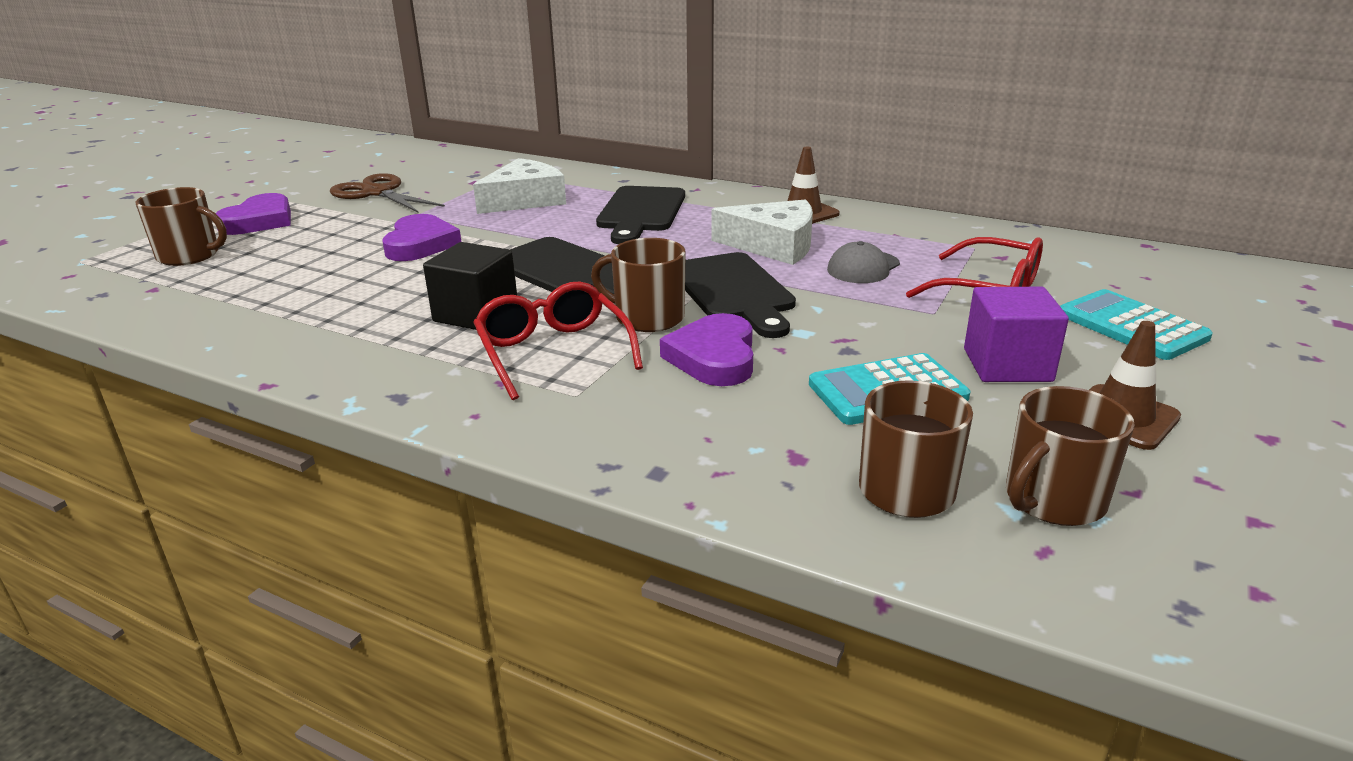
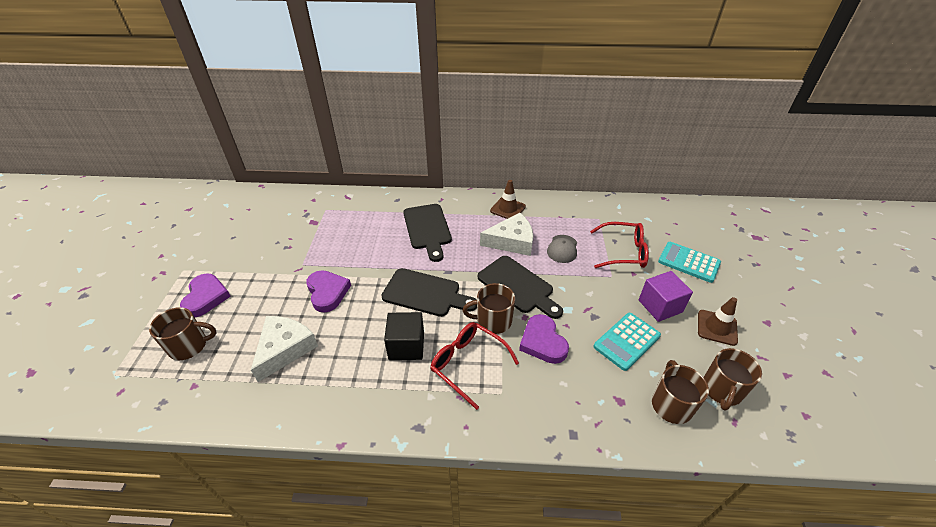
camera: 25 degrees left, 15 degrees up
(377, 193) = (260, 248): brown scissors -> none
(525, 200) = (356, 233): white cheese -> white cheese (285, 349)

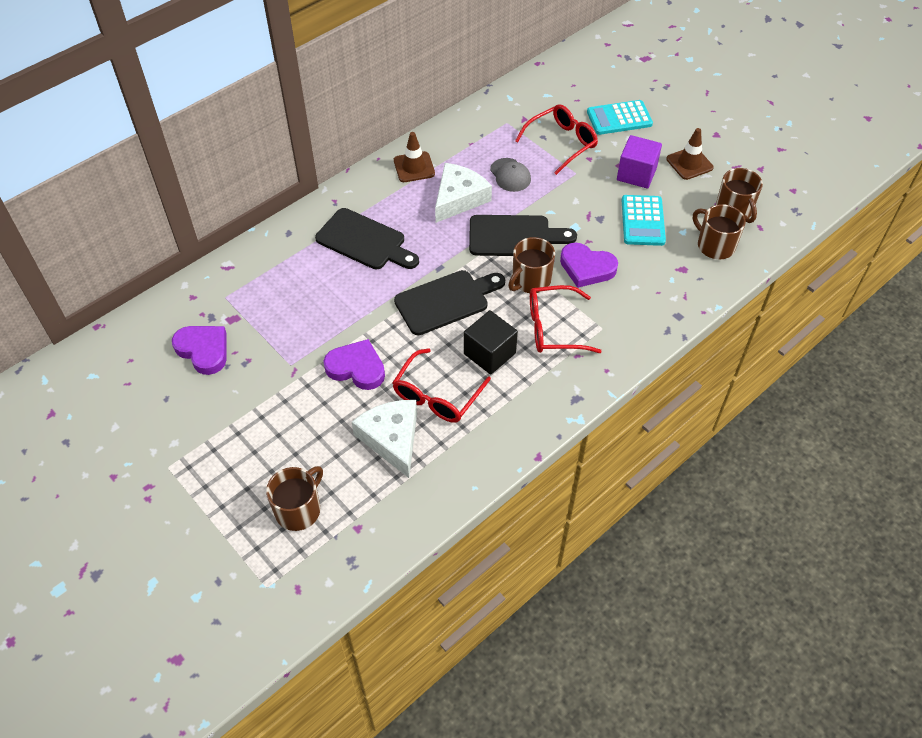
camera: 45 degrees left, 10 degrees up
(206, 297) = (241, 466): purple heart -> purple heart (203, 350)
(342, 345) = (437, 396): none -> red glasses

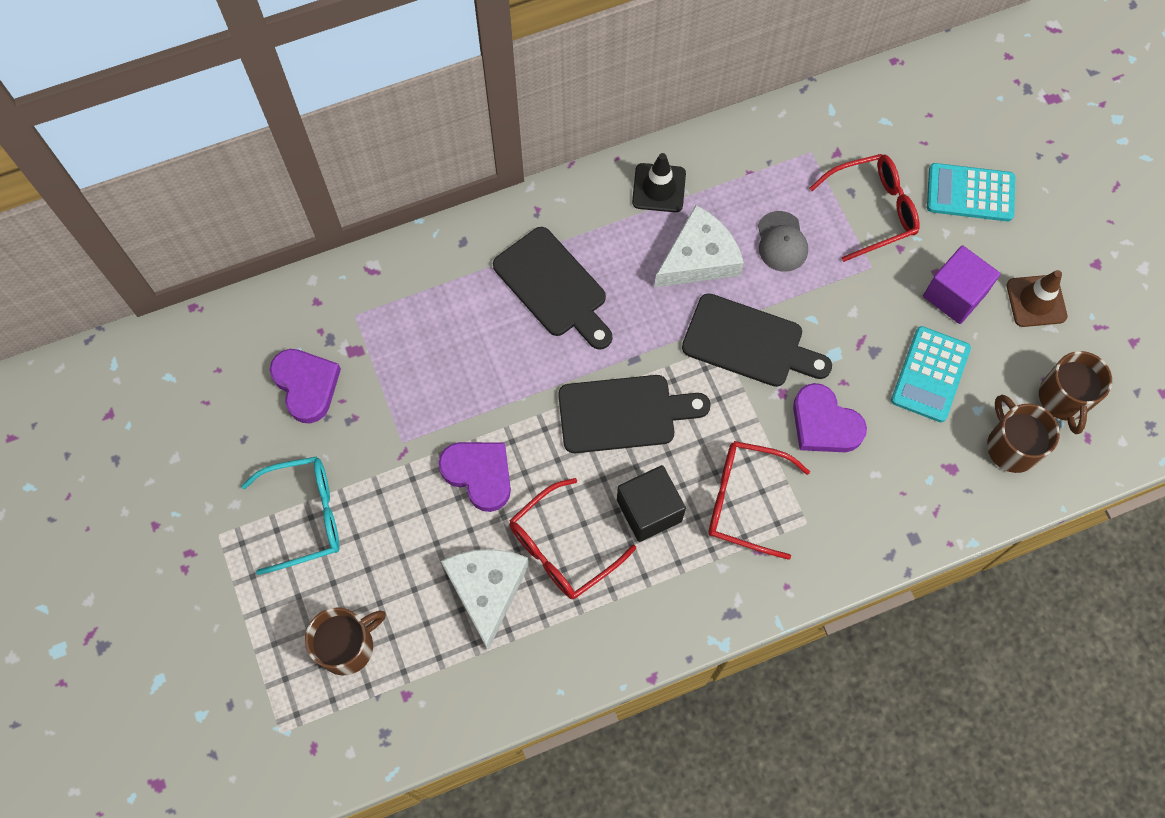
camera: 20 degrees right, 15 degrees up
(233, 433) = (306, 516): none -> turquoise glasses
(414, 167) = (659, 188): brown traffic cone -> black traffic cone
(530, 280) = (743, 419): brown mug -> none

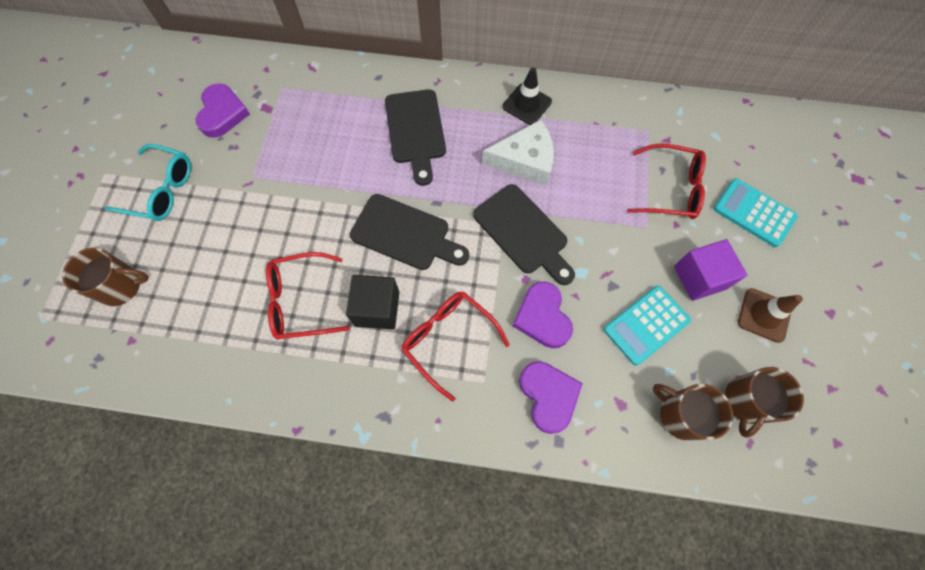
camera: 30 degrees right, 0 degrees up
(479, 474) = (284, 222): purple heart -> purple heart (548, 396)
(487, 590) = (233, 300): white cheese -> none
(781, 242) = (590, 178): grey cap -> none
(1011, 446) = (681, 414): brown mug -> brown mug turned 60 degrees counterclockwise

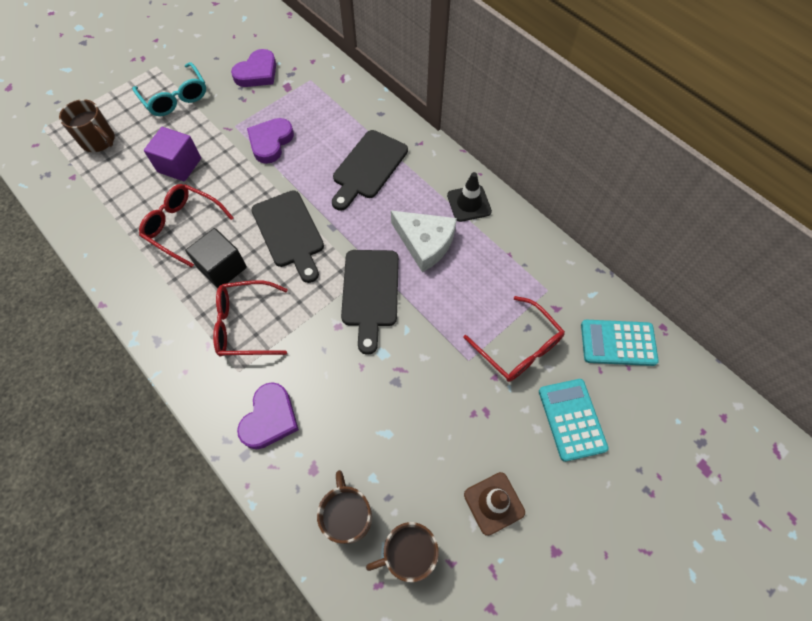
camera: 40 degrees right, 5 degrees down
(448, 339) = (245, 324): red glasses -> red glasses turned 90 degrees counterclockwise
(542, 317) = (322, 362): purple heart -> purple heart (270, 142)
(646, 325) = (391, 430): turquoise calculator -> turquoise calculator (618, 343)
(699, 277) = (470, 431): purple cube -> purple cube (179, 165)

